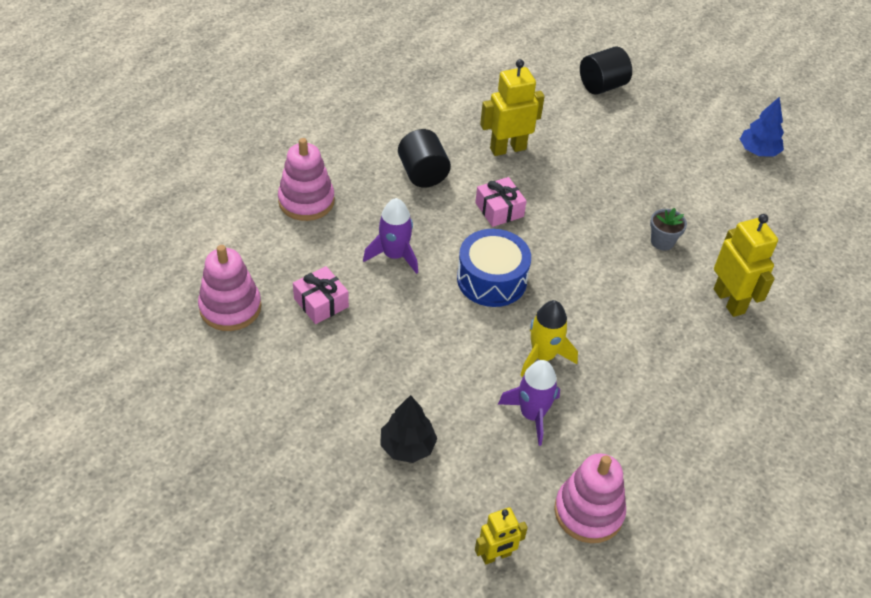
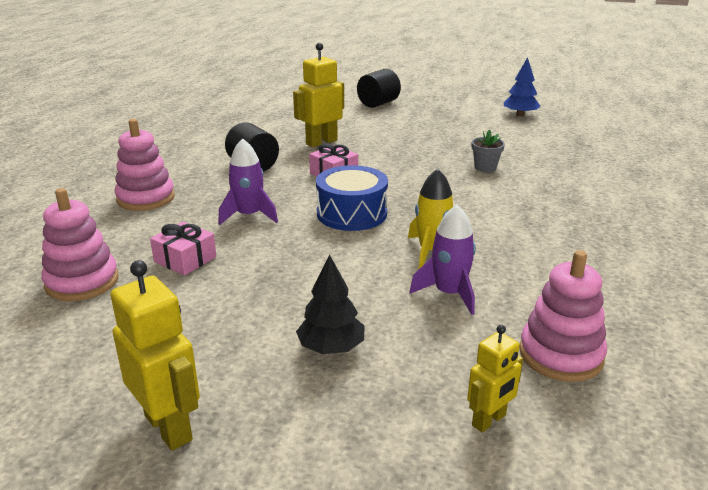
camera: 15 degrees left, 20 degrees down
(729, 301) = (567, 189): yellow robot -> yellow robot (169, 427)

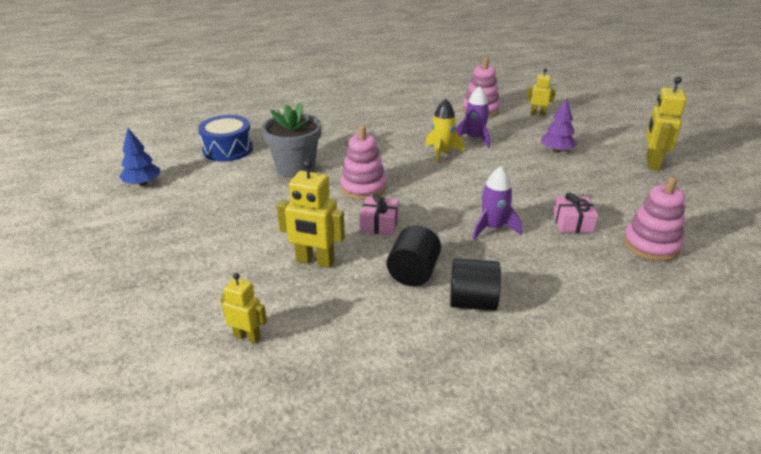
camera: 125 degrees left, 5 degrees up
(146, 198) = (543, 295): pink stacking toy -> pink stacking toy (363, 188)
(280, 114) = (247, 336): none -> yellow robot
(331, 348) = (556, 150): black tree -> purple tree
(352, 214) = (433, 191): blue drum -> blue drum (228, 149)
(378, 103) = (152, 276): black cylinder -> black cylinder (472, 302)
(485, 168) = (295, 168): grey flower pot -> grey flower pot, size x2.06

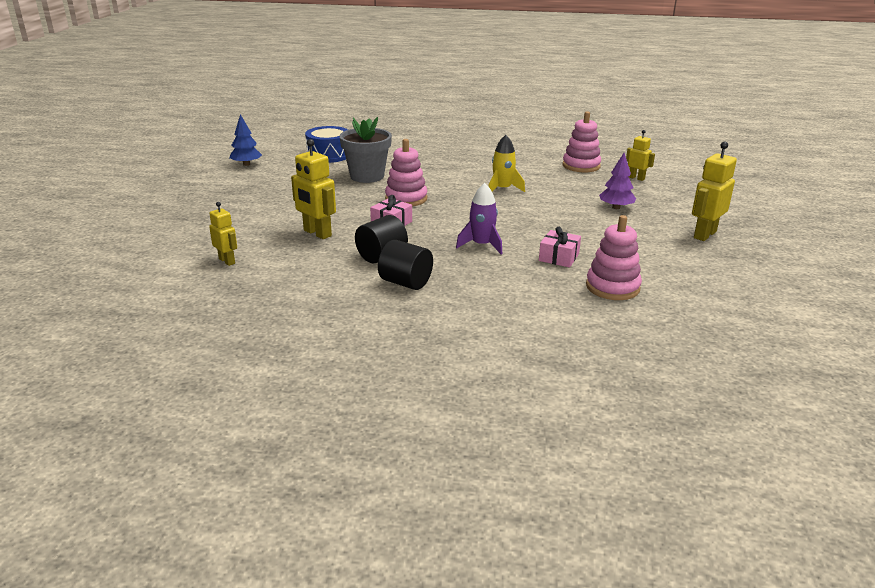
camera: 25 degrees right, 5 degrees down
(474, 139) = (546, 185): purple rocket -> none

